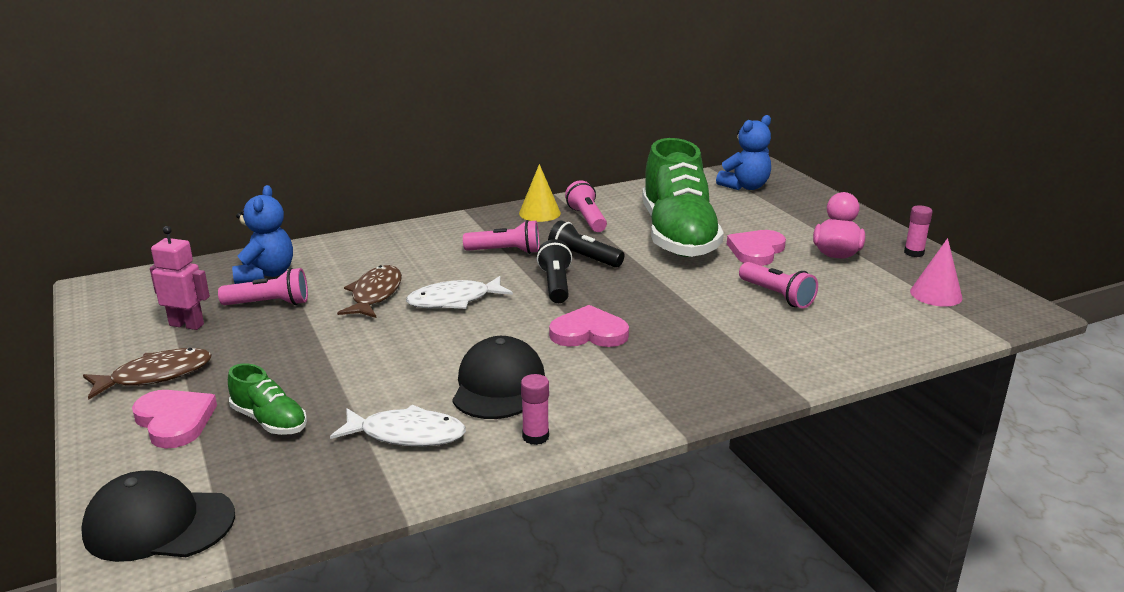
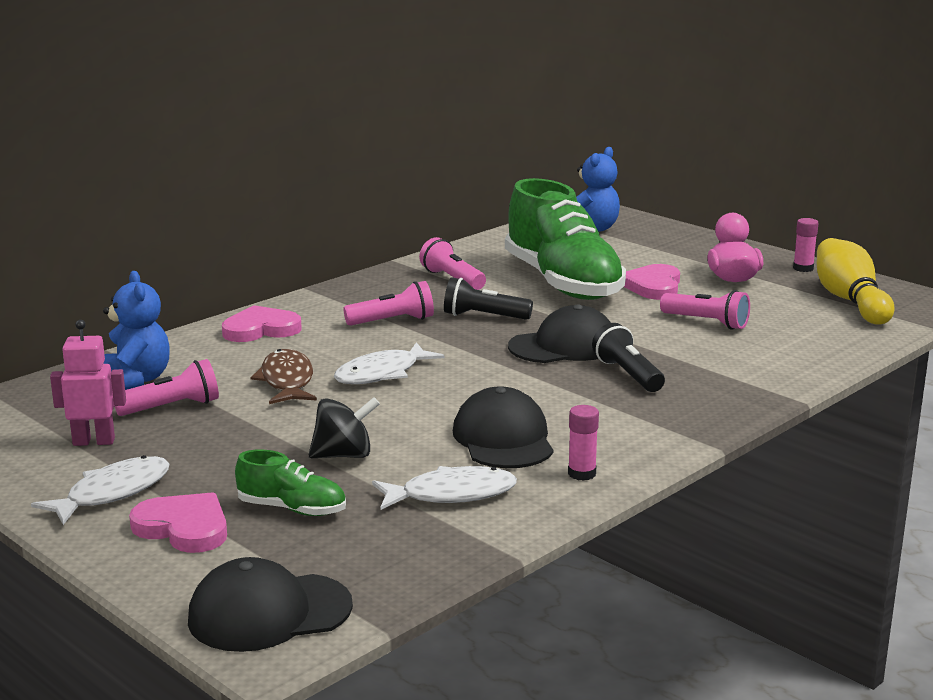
camera: 20 degrees left, 5 degrees down
(156, 376) = (113, 493): brown fish -> white fish
(355, 375) = (344, 455): none -> black spinning top
(539, 213) = (394, 280): yellow cone -> none
(556, 284) = (477, 344): black flashlight -> black flashlight (628, 374)
(589, 333) = (552, 381): pink heart -> pink heart (261, 329)
(628, 299) = (564, 346): none -> black cap
(936, 294) = (850, 301): pink cone -> yellow bowling pin

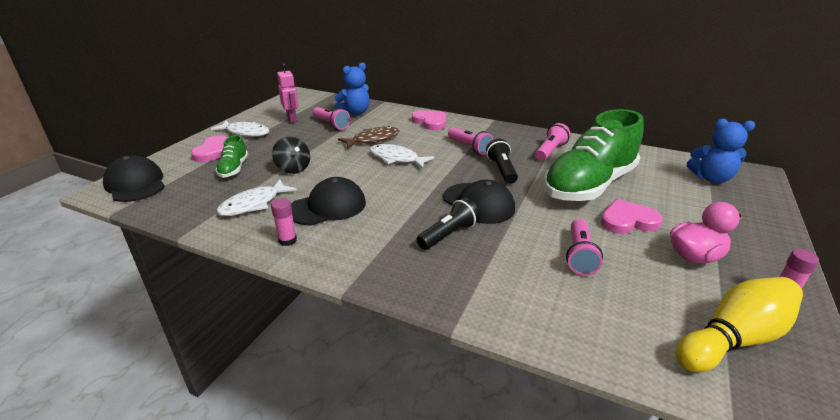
camera: 70 degrees right, 10 degrees up
(451, 494) = (253, 204): white fish -> white fish turned 75 degrees clockwise

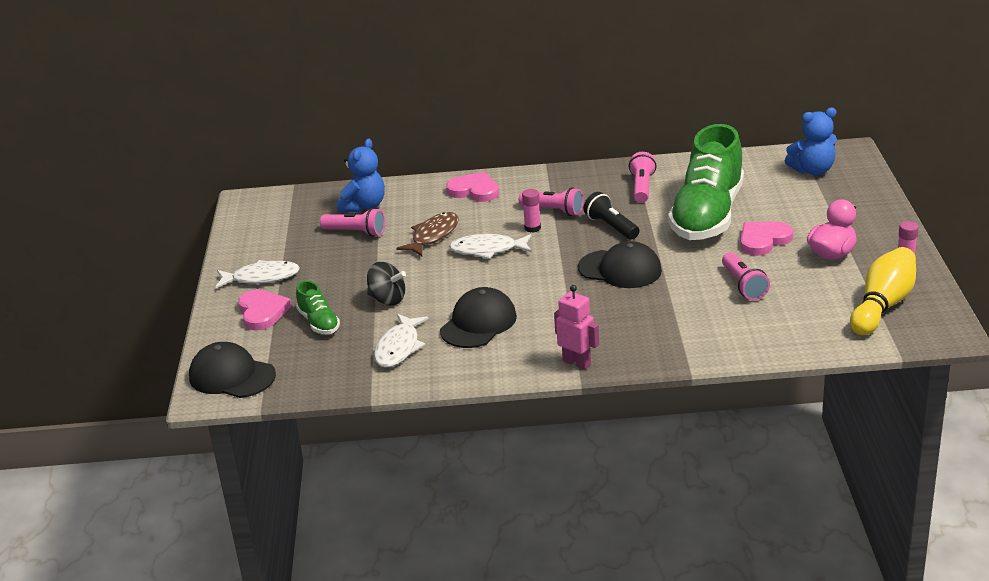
camera: 25 degrees left, 0 degrees up
(287, 240) = (480, 364): pink glue stick -> pink glue stick (532, 228)
(292, 119) = (294, 241): pink robot -> pink robot (577, 363)
(449, 234) = (620, 307): black flashlight -> none

